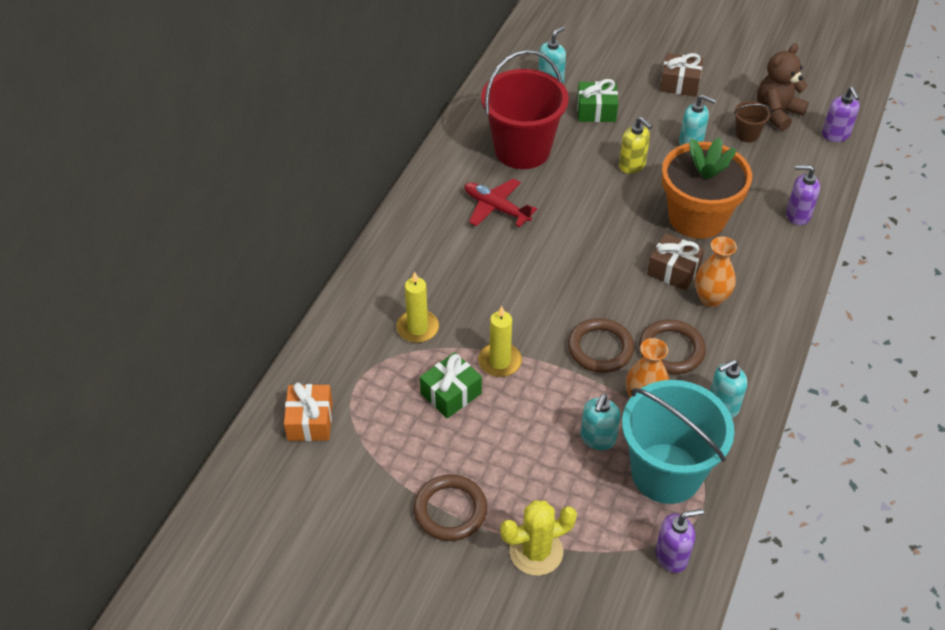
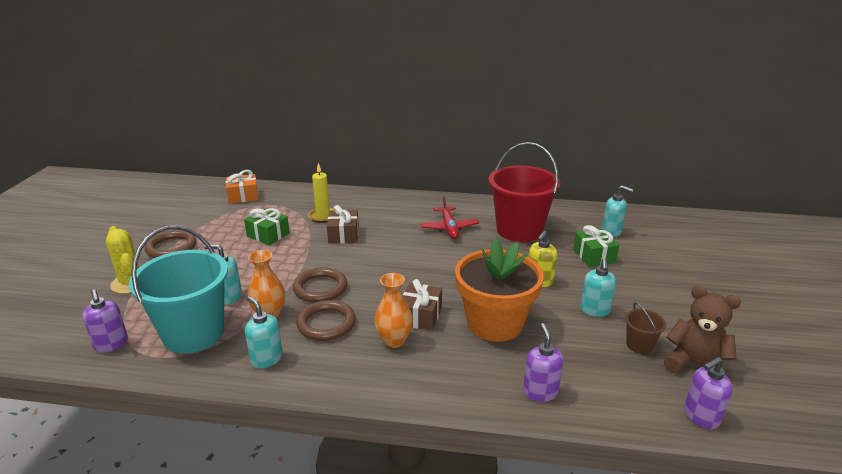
camera: 75 degrees right, 20 degrees down
(496, 208) = (449, 228): red plane -> red plane turned 150 degrees clockwise
(499, 362) = (299, 248): yellow candle -> none
(679, 84) = (675, 296): brown gift -> brown gift (343, 235)

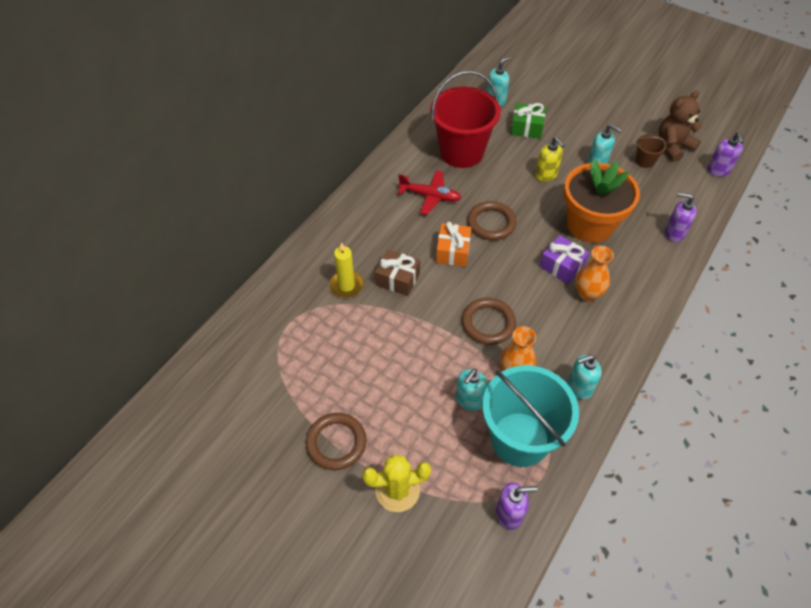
camera: 65 degrees left, 25 degrees up
(243, 196) = (245, 350): orange gift -> orange gift (453, 251)
(268, 235) = (360, 343): green gift -> none
(326, 324) = (546, 333): brown ring -> brown ring (491, 223)
(420, 316) = (562, 266): brown gift -> purple gift

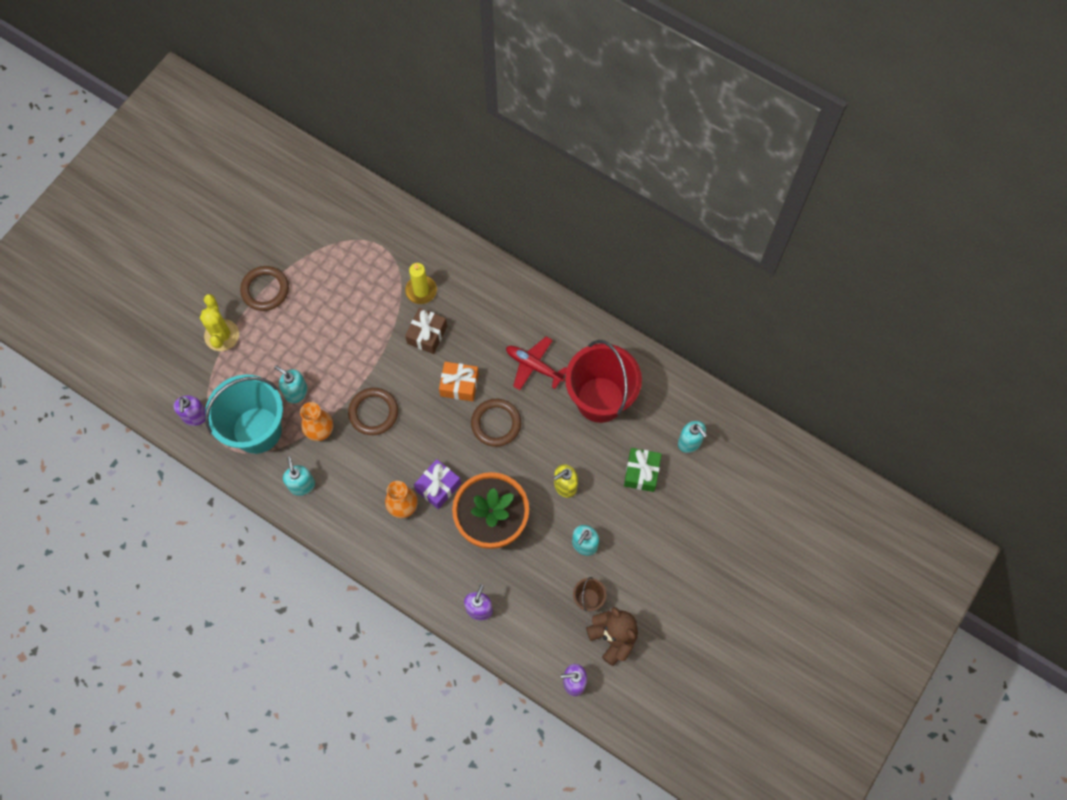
camera: 90 degrees right, 15 degrees up
(430, 196) = (534, 366): red plane -> red plane turned 105 degrees clockwise

